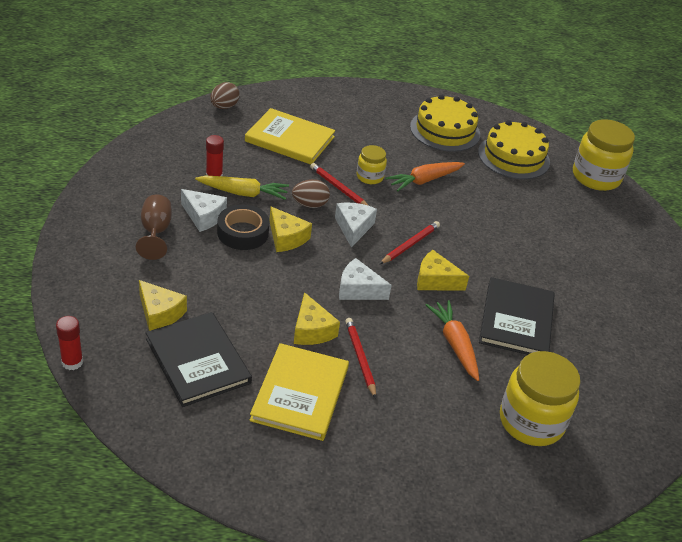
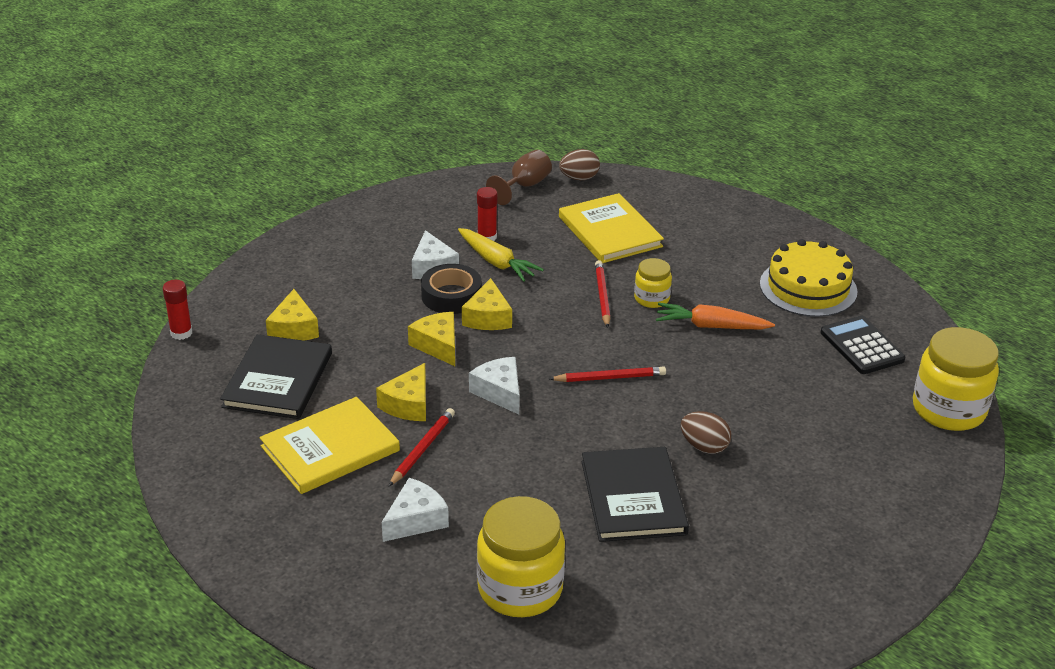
camera: 45 degrees right, 5 degrees down
(155, 232) = (372, 263): brown goblet -> brown goblet (524, 186)
(310, 204) = (551, 298): brown egg -> brown egg (704, 447)
(353, 228) = (569, 337): white cheese -> white cheese (416, 520)
(435, 280) = (592, 421): yellow cheese -> yellow cheese (438, 345)
(454, 344) = (533, 484): orange carrot -> none
(513, 157) = (861, 346): yellow cake -> black calculator
(516, 320) = (633, 497): black book -> black book turned 60 degrees counterclockwise

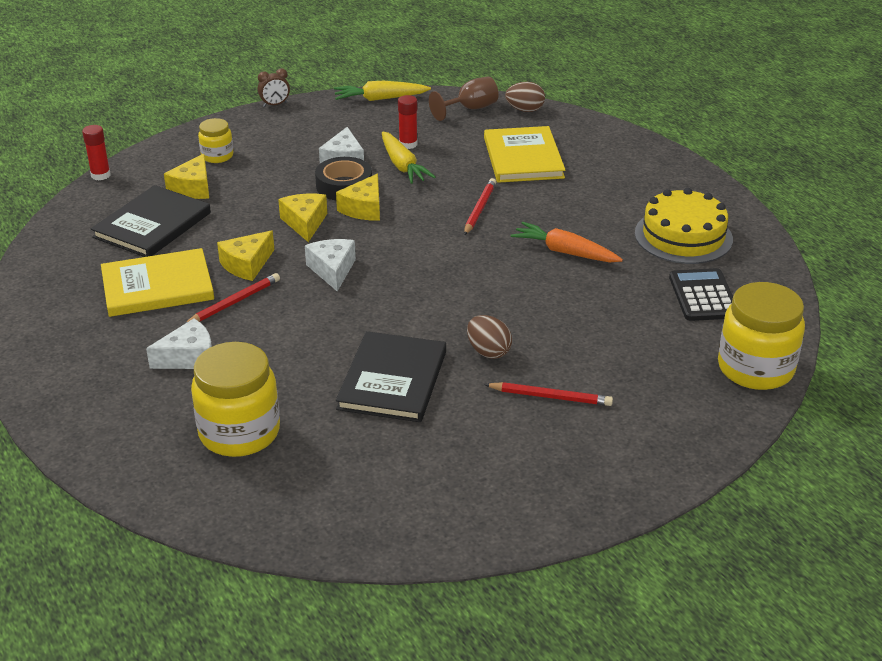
camera: 20 degrees right, 0 degrees up
(319, 215) = (275, 104): none -> brown clock
(425, 190) = (380, 99): none -> yellow carrot
(610, 378) = (440, 277): red pencil -> red pencil (550, 397)
(651, 298) = (524, 219): yellow jar -> yellow jar (217, 156)

